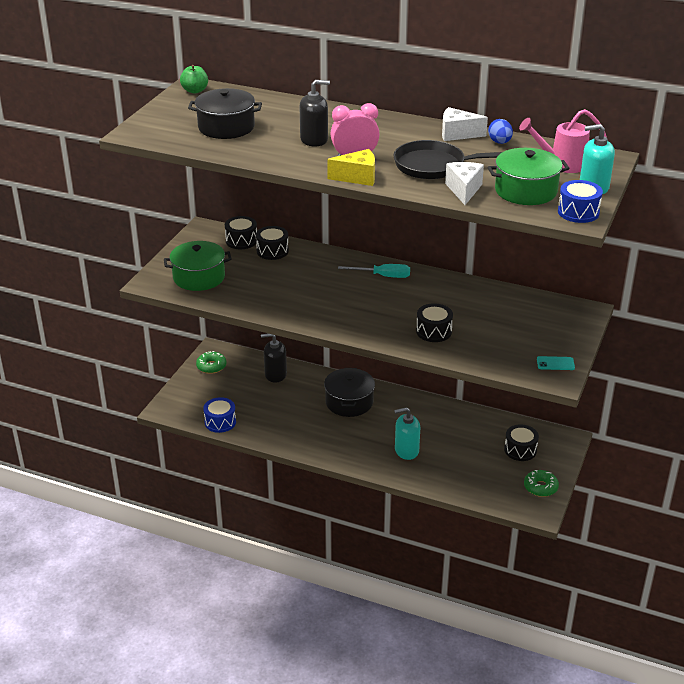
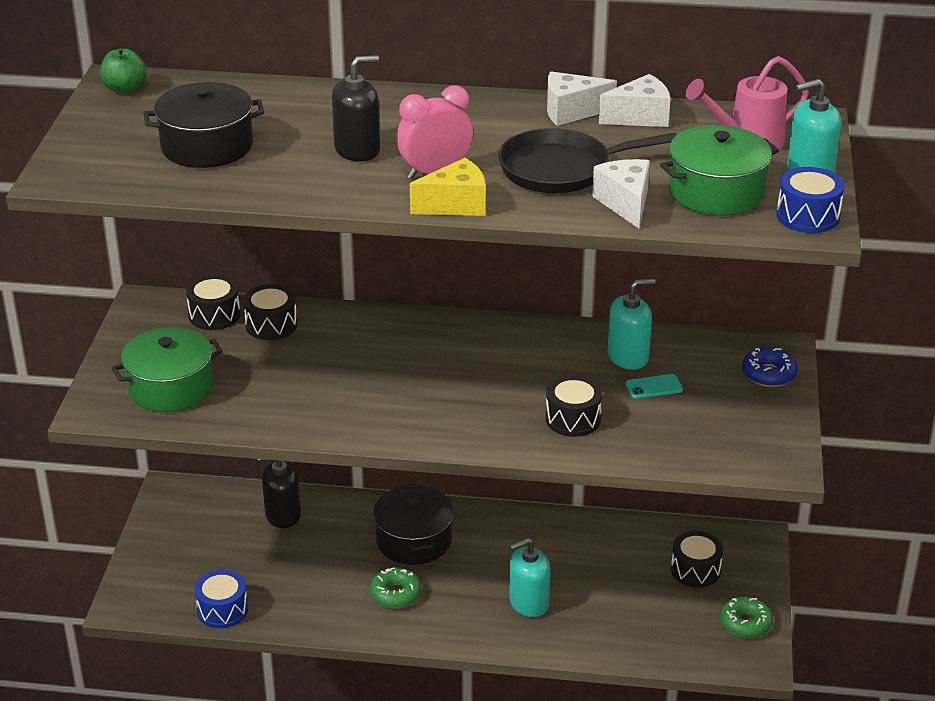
camera: 15 degrees left, 0 degrees up
(211, 366) = (175, 519): green donut -> green donut (395, 594)
(383, 276) = (460, 340): turquoise screwdriver -> none
(484, 301) = (628, 356): none -> turquoise soap dispenser
(499, 142) = (640, 117): blue egg -> white cheese
(555, 363) = (770, 440): turquoise phone -> turquoise phone (654, 387)
(571, 324) = (768, 374): none -> blue donut

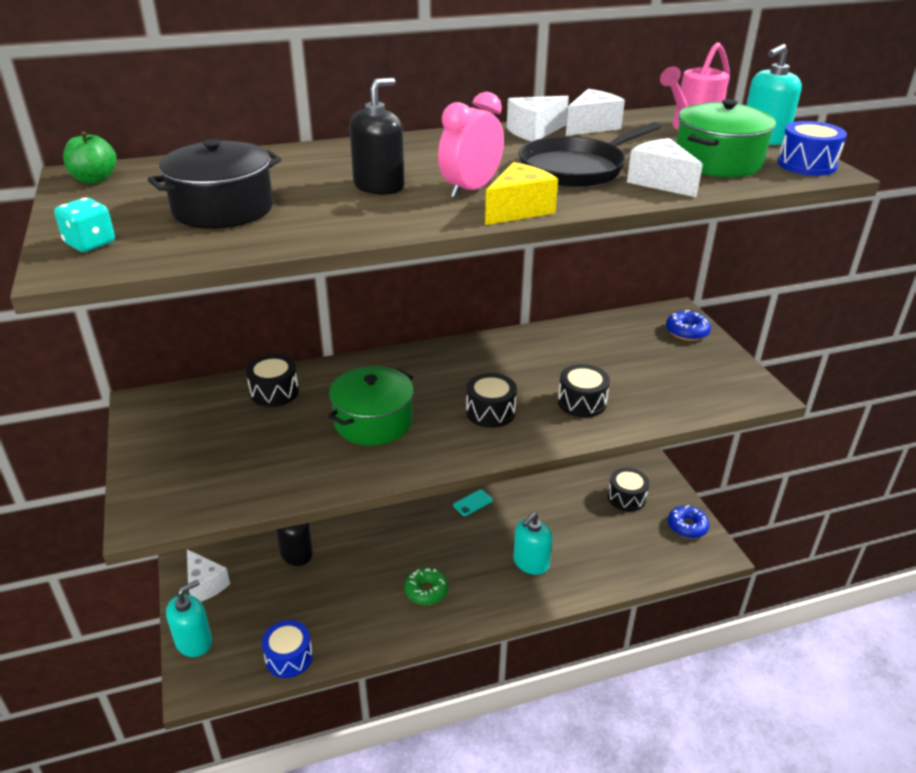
camera: 25 degrees left, 0 degrees up
(84, 159) = (90, 243): none -> turquoise dice
(170, 388) = (212, 473): green pot -> green pot (373, 422)
(177, 517) = (205, 585): none -> white cheese
(214, 315) = (216, 397): black drum -> black drum (490, 412)
(414, 540) = (413, 541): black pot -> none
(628, 356) = (580, 344): turquoise soap dispenser -> turquoise soap dispenser (194, 642)
(654, 387) = (618, 361): turquoise phone -> turquoise phone (472, 503)
(745, 623) = (687, 526): green donut -> blue donut

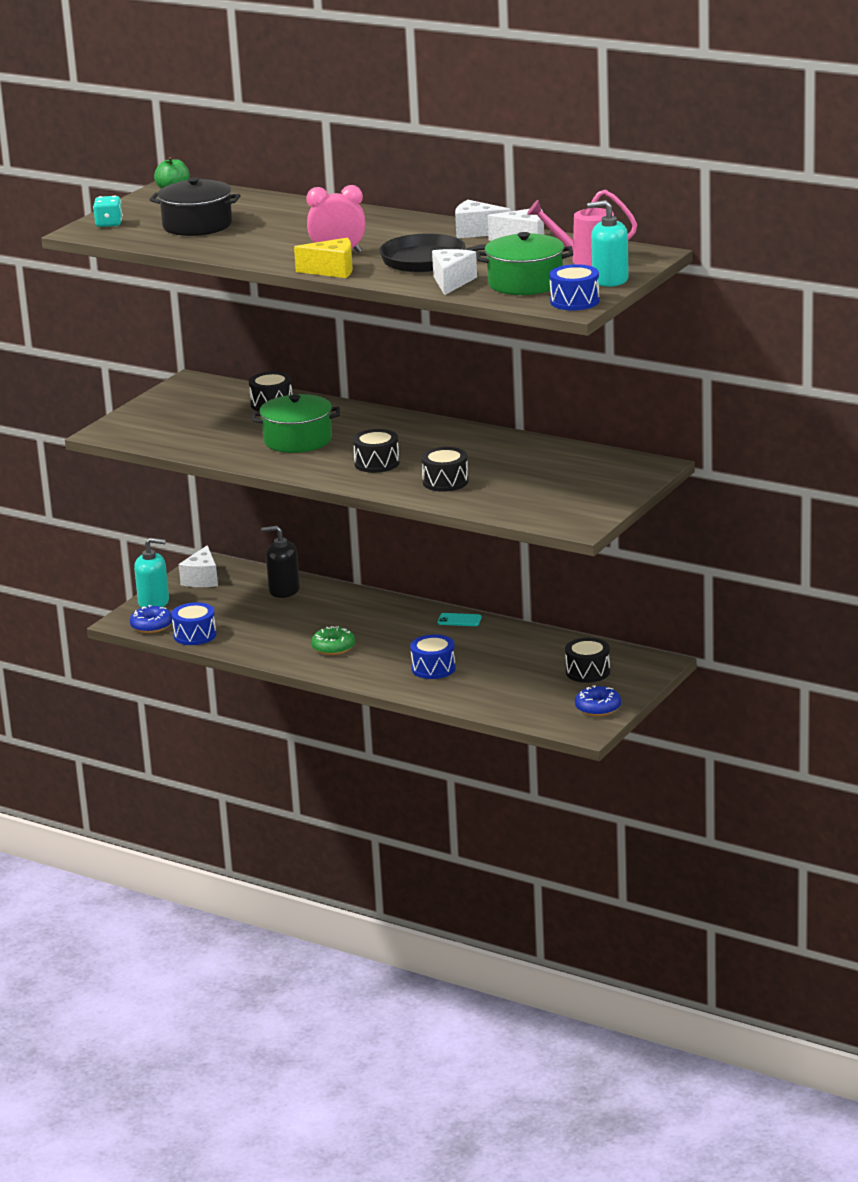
camera: 50 degrees right, 10 degrees down
(379, 186) = (298, 237): black soap dispenser -> none
(531, 562) = (433, 668): turquoise soap dispenser -> blue drum
(687, 331) = (626, 478): blue donut -> blue donut (151, 626)

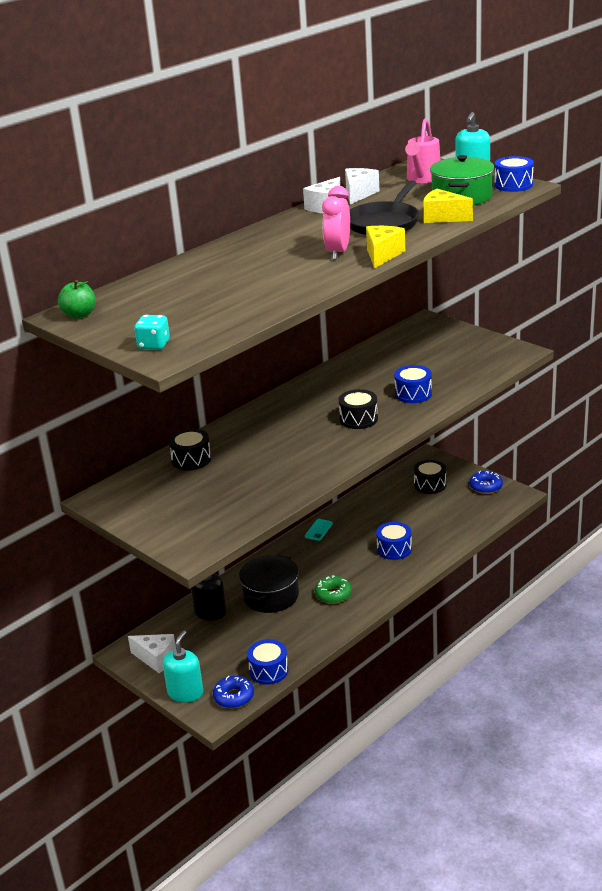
camera: 75 degrees left, 5 degrees up
(197, 225) = (202, 305): black pot -> black pot (271, 595)
(298, 440) = (285, 451): green pot -> none
(445, 482) = (413, 394): black drum -> blue drum
(452, 282) = (443, 217): white cheese -> yellow cheese

